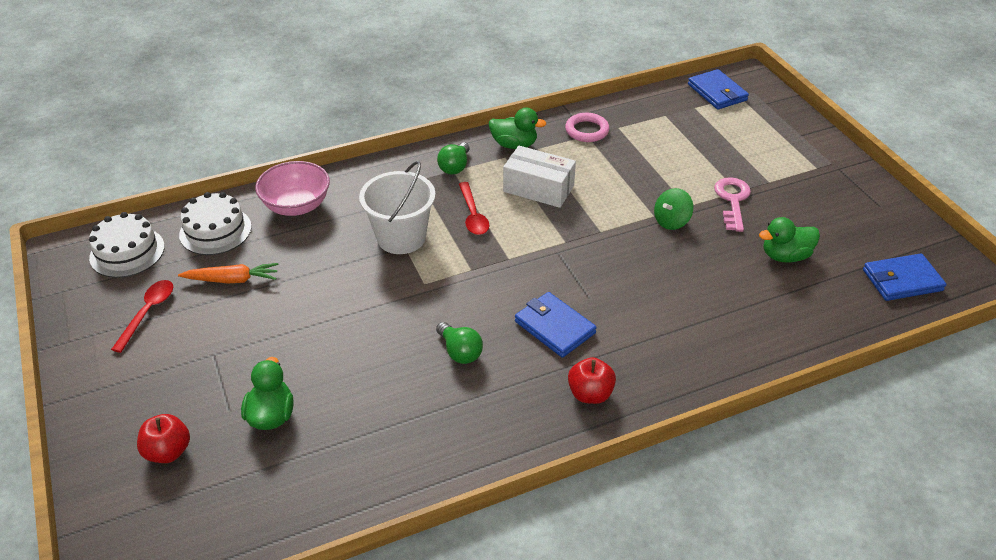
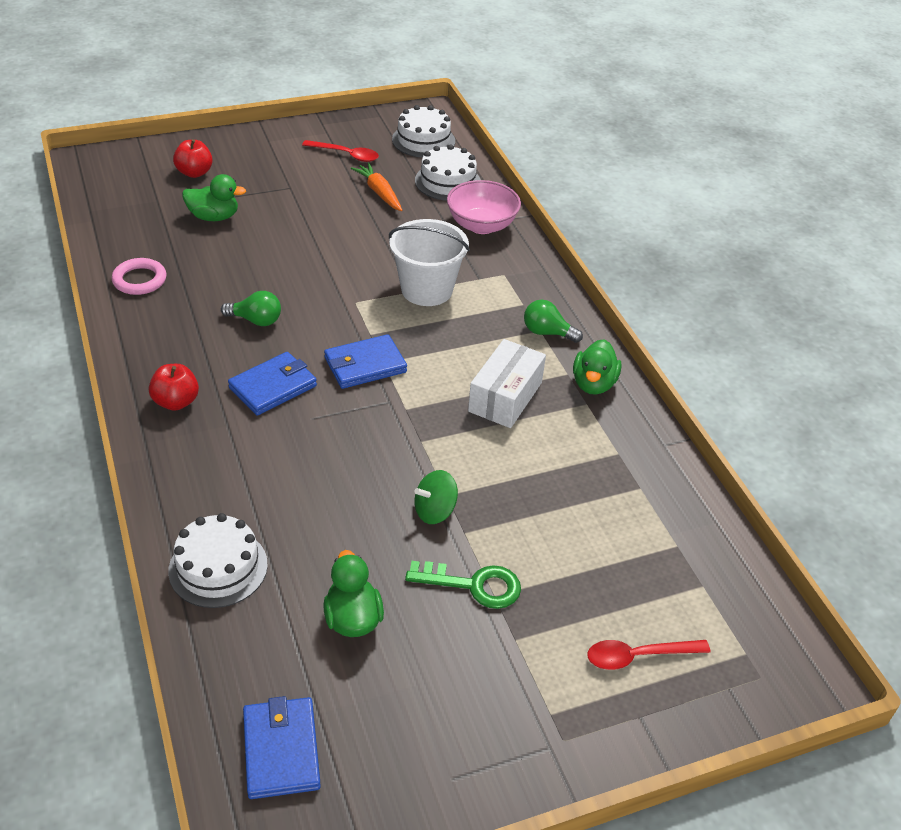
camera: 90 degrees right, 0 degrees up
(232, 280) = (379, 193): orange carrot -> orange carrot turned 150 degrees clockwise
(460, 352) = (256, 320): green light bulb -> green light bulb turned 135 degrees counterclockwise
(473, 215) = (459, 341): red spoon -> red spoon (638, 656)
(587, 130) = (630, 455): pink ring -> pink ring (139, 280)
(671, 221) = (435, 511): green spinning top -> green spinning top turned 75 degrees counterclockwise
(717, 92) = (751, 625): blue wallet -> blue wallet (365, 365)
(732, 200) = (473, 585): pink key -> green key
(770, 334) = (218, 567): none -> white cake

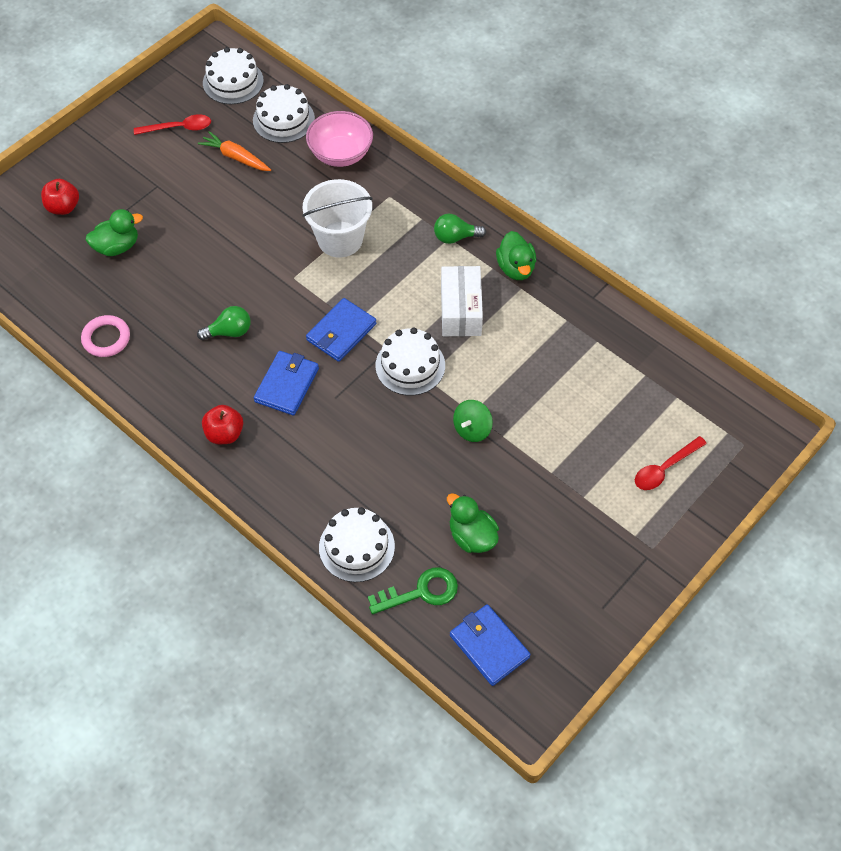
camera: 25 degrees left, 15 degrees up
(413, 423) = (410, 365): none -> white cake
(473, 585) = (533, 472): green key -> green key (421, 592)

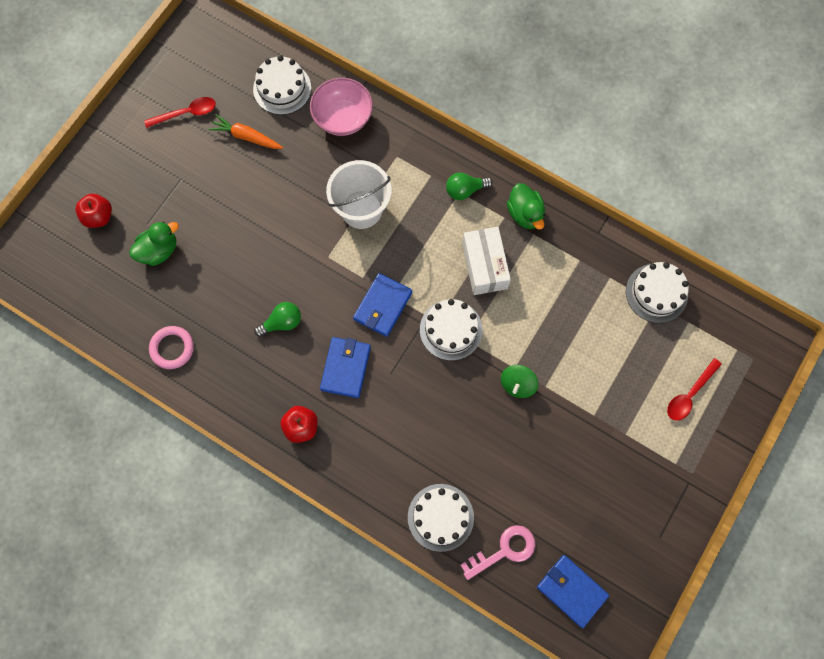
camera: 10 degrees left, 15 degrees up
(233, 82) = (225, 54): white cake -> white cake (656, 293)
(421, 592) = (504, 550): green key -> pink key
(472, 536) = (537, 489): green duck -> none

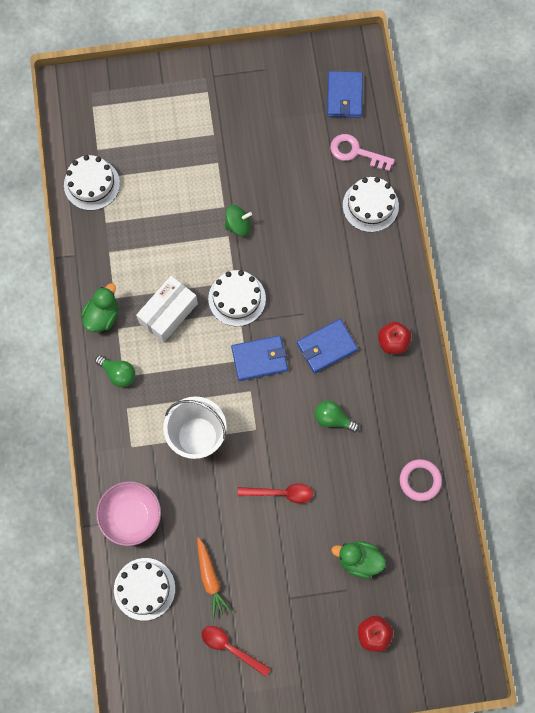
camera: 130 degrees left, 0 degrees up
(689, 394) = (151, 114): red spoon -> red spoon (280, 493)

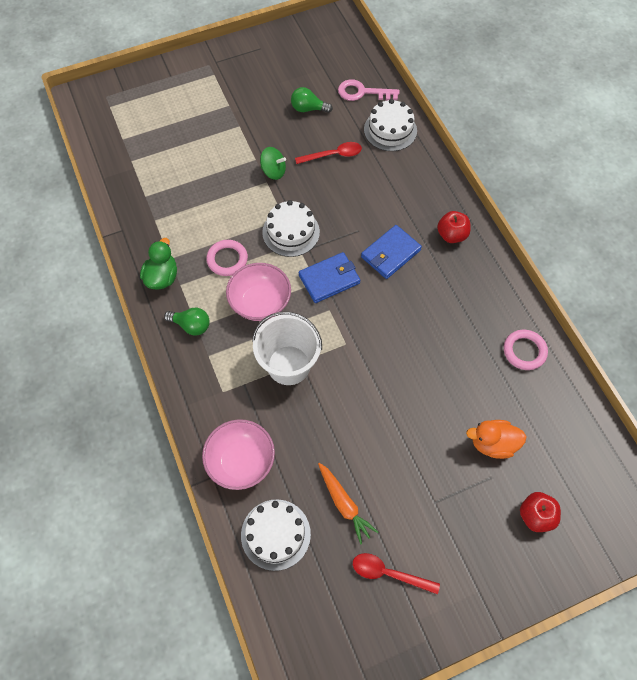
camera: 15 degrees left, 10 degrees down
(91, 184) = (124, 168): white cake -> none
(168, 313) = (227, 259): white box -> pink ring
(188, 366) = (260, 302): none -> pink bowl
(238, 225) = (273, 171): green spinning top -> green spinning top turned 45 degrees clockwise
(280, 493) = (390, 398): red spoon -> red spoon (333, 155)
(333, 419) = (419, 315): green light bulb -> green light bulb (308, 109)
(344, 96) = (337, 53): blue wallet -> none
(359, 560) = (492, 443): green duck -> orange duck

